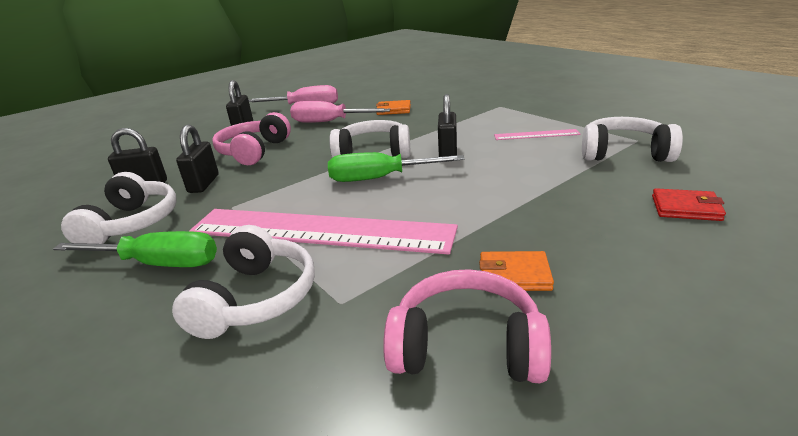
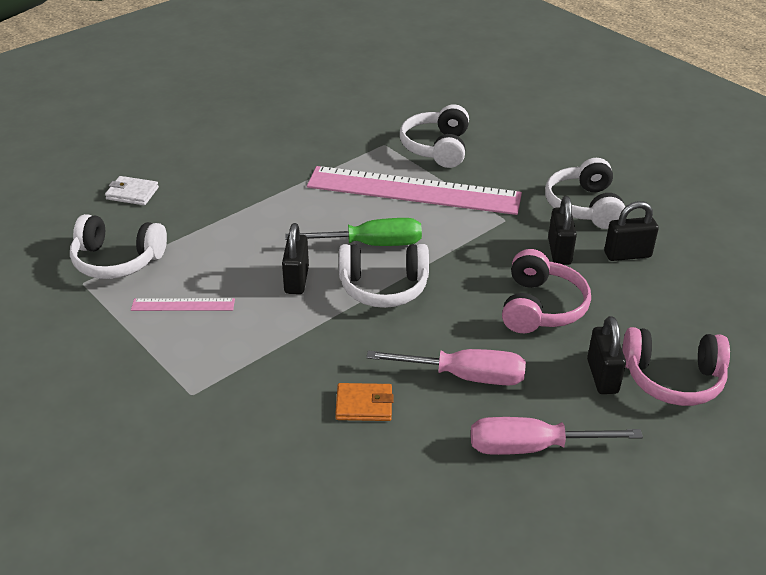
camera: 175 degrees right, 10 degrees up
(158, 264) = (523, 171): green screwdriver -> none
(466, 347) = (316, 124): pink headphones -> pink headphones (672, 378)
(514, 275) = (279, 154): orange wallet -> none
(686, 208) = (132, 193): red wallet -> white wallet

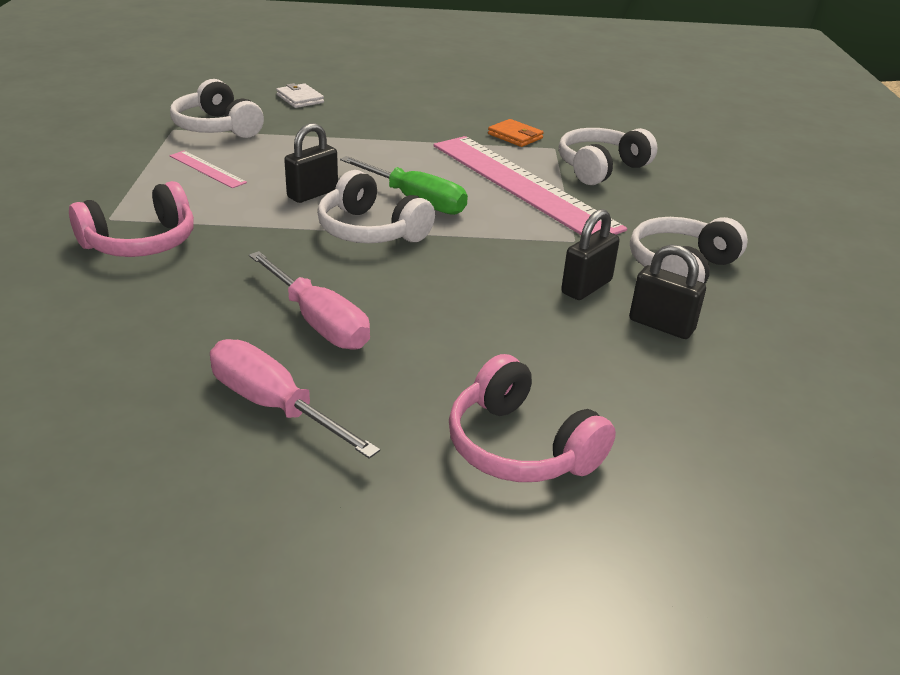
camera: 40 degrees right, 5 degrees down
(364, 405) = (203, 292): orange wallet -> orange wallet (515, 136)
(540, 307) = (486, 315): pink headphones -> pink headphones (141, 242)
(602, 376) = (446, 398): black padlock -> none

